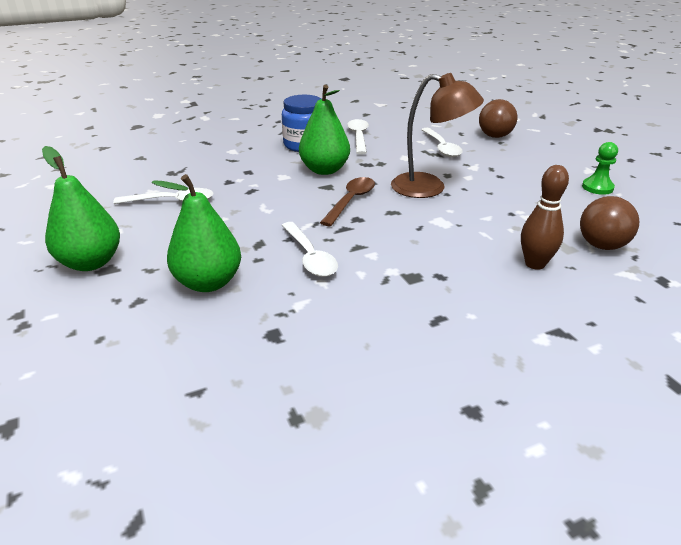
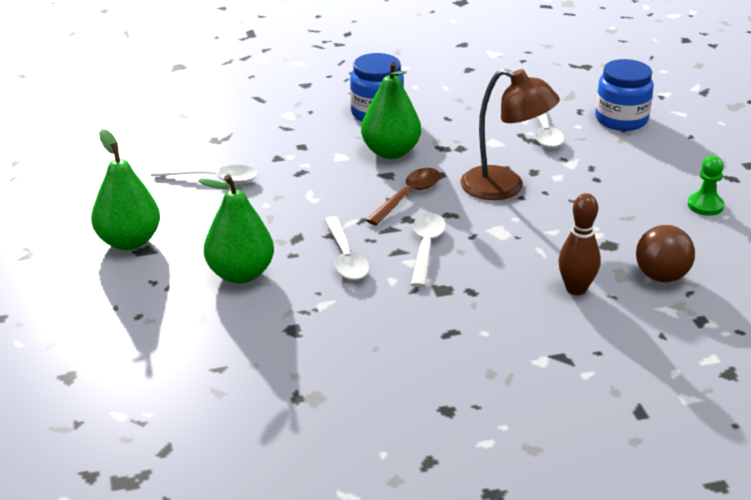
camera: 10 degrees right, 0 degrees up
(358, 137) = (446, 106): white spoon -> white spoon (426, 248)
(495, 136) = (621, 119): brown ball -> blue jar

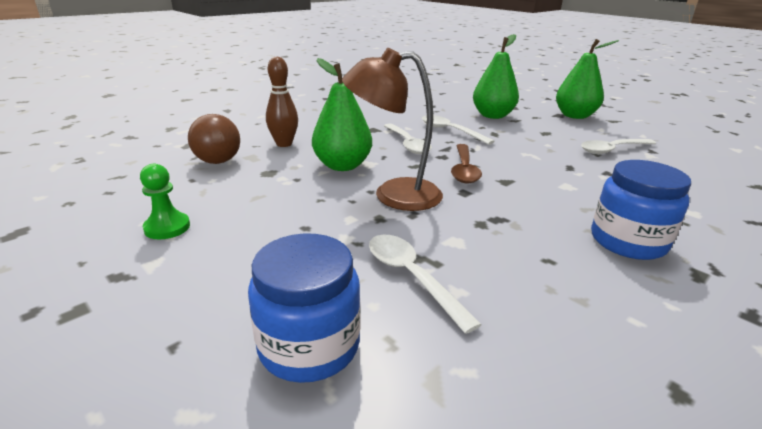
camera: 150 degrees right, 5 degrees down
(390, 152) = (536, 201): green pear -> green pear (342, 166)

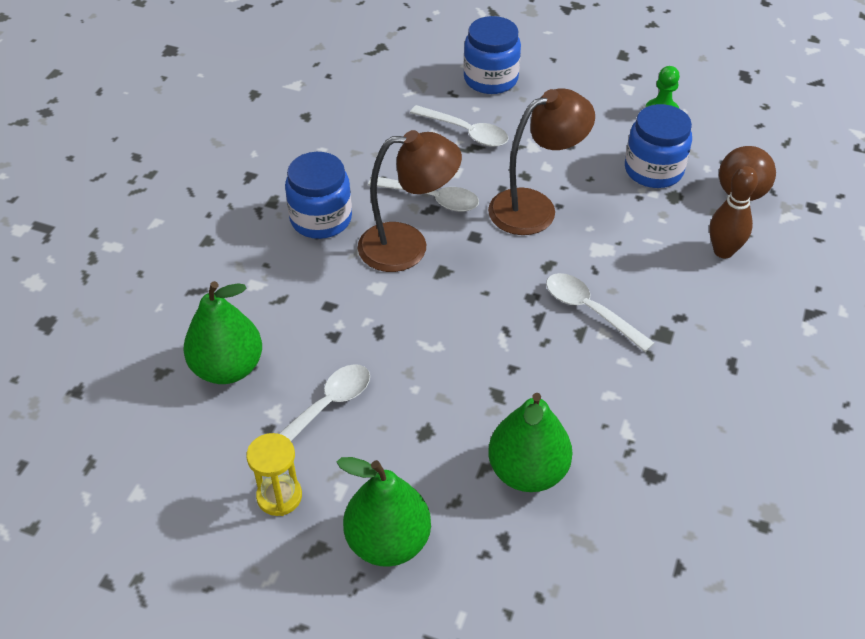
camera: 155 degrees right, 20 degrees up
(257, 190) = (653, 170): none -> blue jar
(342, 166) = (619, 234): green pear -> green pear (228, 368)
(450, 131) = (560, 375): white spoon -> white spoon (431, 198)
(464, 169) = (493, 277): brown spoon -> none
(532, 200) = (408, 246): none -> brown lamp
(638, 133) = (279, 496): none -> yellow hourglass

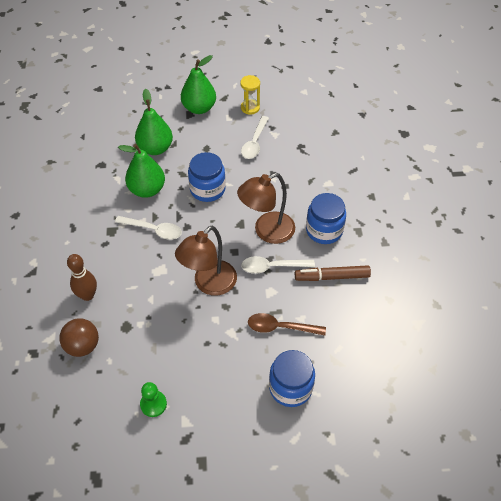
camera: 155 degrees right, 5 degrees up
(228, 368) = (308, 143): green pear -> green pear (147, 190)
(358, 161) = (332, 277): none -> brown marker
(465, 132) = (280, 327): white spoon -> brown spoon
(653, 170) = (145, 343): blue jar -> blue jar (207, 189)

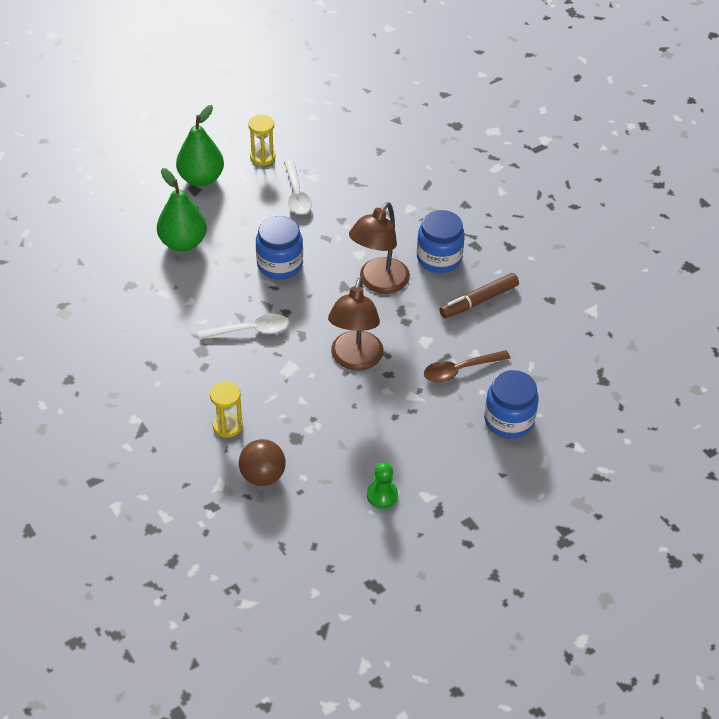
camera: 30 degrees left, 5 degrees down
(87, 295) = (227, 426): brown bowling pin -> yellow hourglass
(147, 190) = (209, 291): green pear -> none
(272, 267) = (410, 316): white spoon -> none

